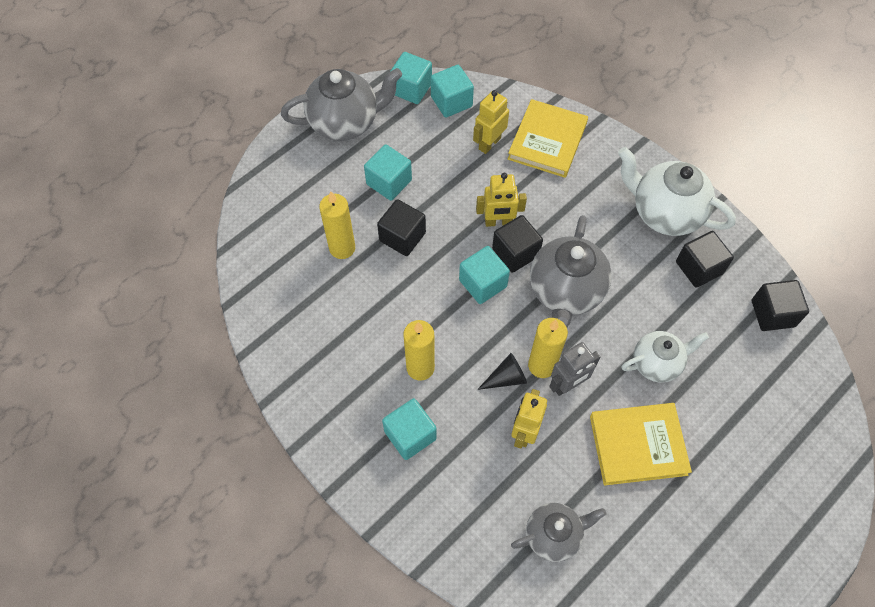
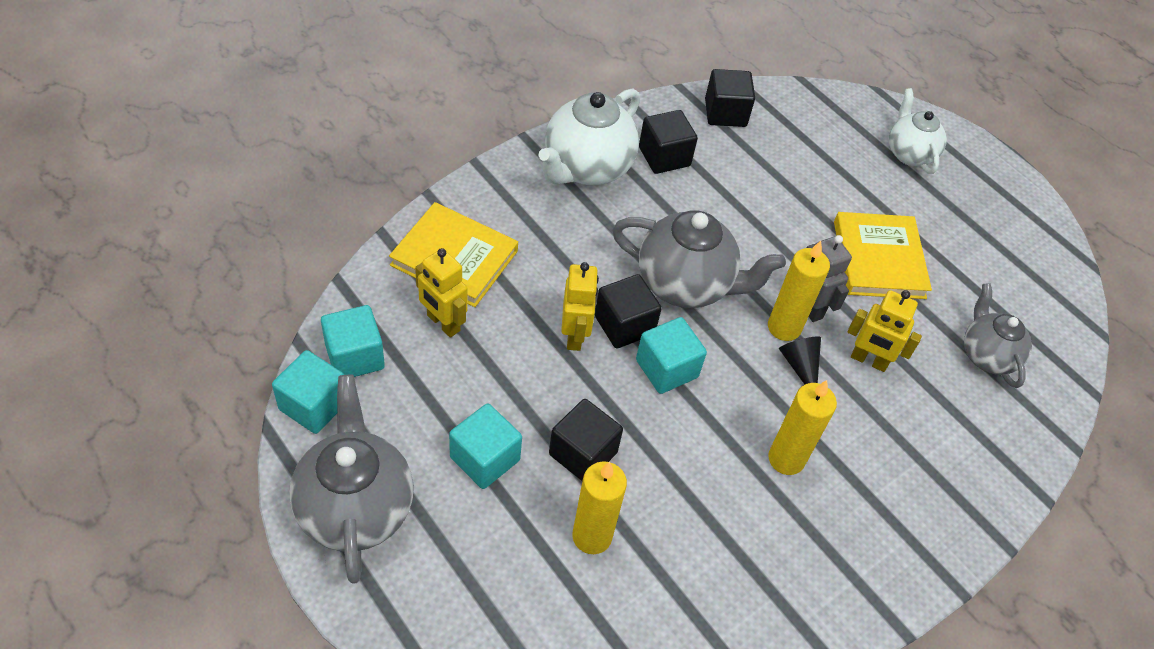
camera: 90 degrees left, 10 degrees down
(410, 435) = (878, 483): turquoise cube -> none
(657, 363) = (782, 221): white teapot -> white teapot (909, 153)

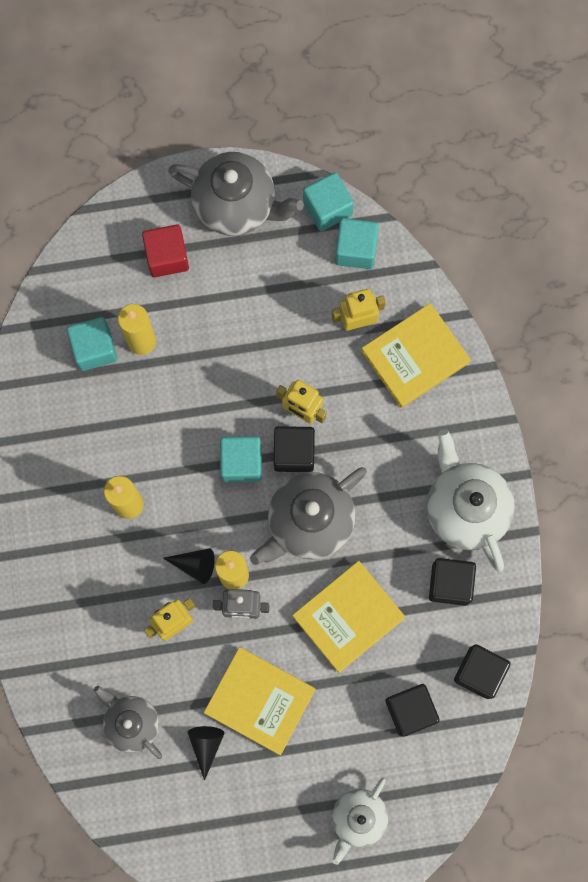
camera: 125 degrees right, 25 degrees up
(466, 558) = (167, 257): none -> red cube
(485, 458) = (231, 300): turquoise cube -> turquoise cube (94, 349)
(583, 453) = (203, 366): black cube -> black cube (410, 710)
(751, 220) = (348, 617): none -> yellow book
(909, 153) = (358, 818): white teapot -> white teapot turned 105 degrees clockwise
(951, 285) = (206, 745): none -> black cone
(986, 356) = (132, 723): grey teapot -> grey teapot turned 150 degrees counterclockwise

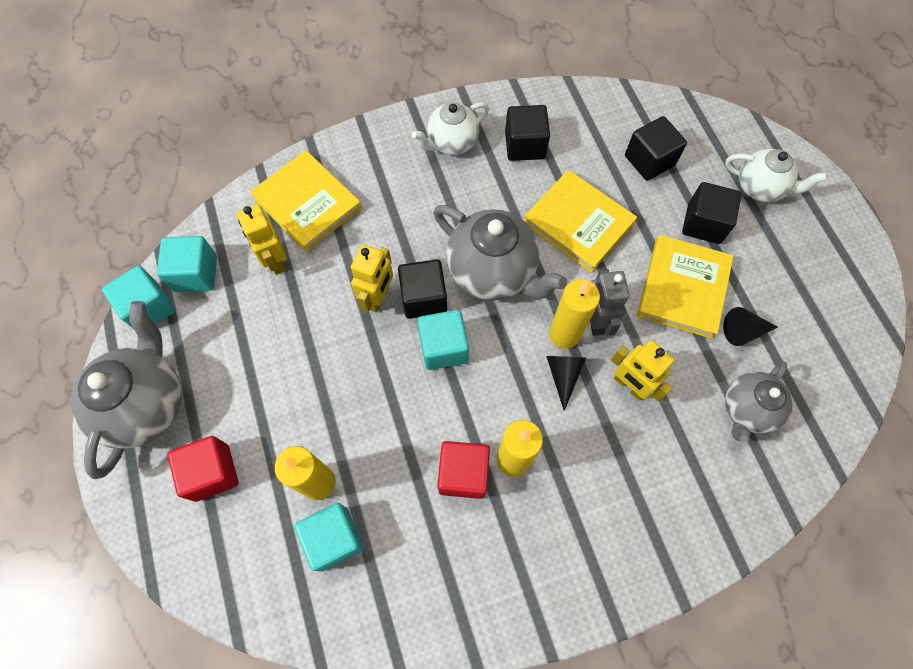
camera: 100 degrees left, 10 degrees down
(125, 460) = (463, 473): none -> red cube
(465, 508) = (451, 142): white teapot -> white teapot, size x0.63
(479, 672) = (599, 113): black cube -> black cube (703, 224)

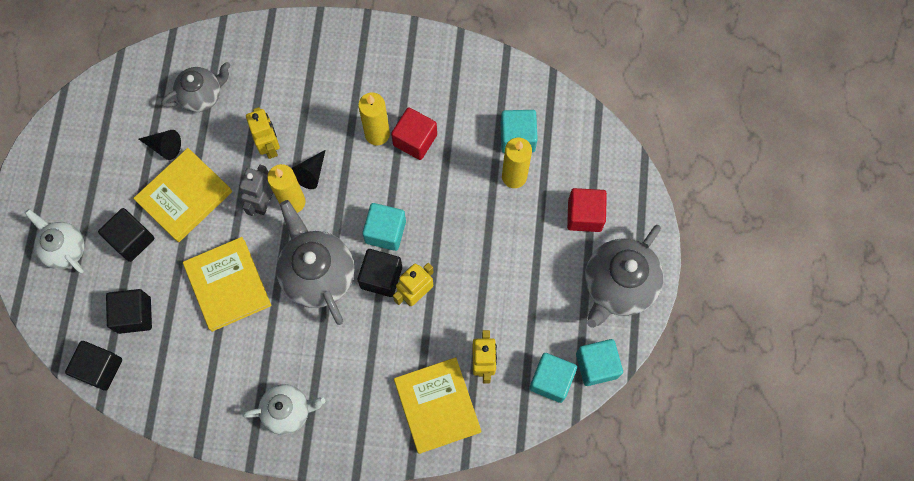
camera: 155 degrees left, 5 degrees up
(525, 145) = (227, 379): black cube -> black cube (100, 368)

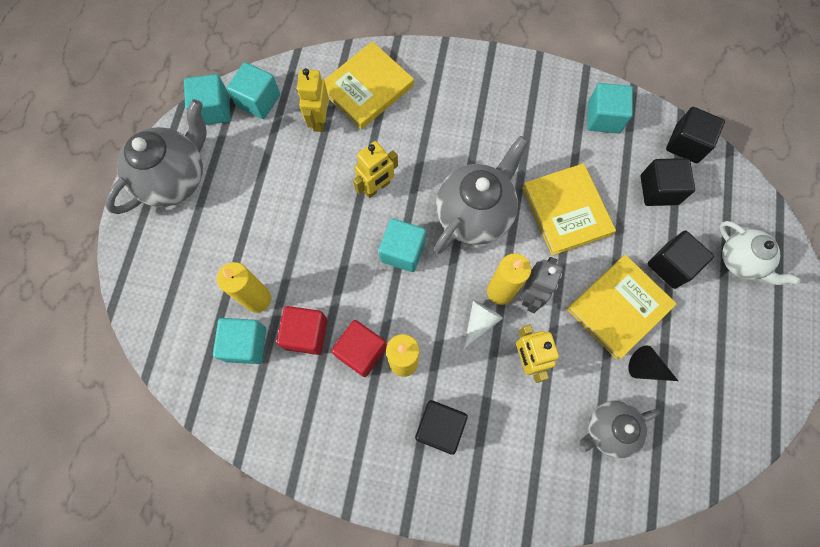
camera: 175 degrees left, 0 degrees up
(184, 392) = (603, 118): none -> turquoise cube
(288, 411) = (505, 94): white teapot -> none
(311, 173) = (480, 322): black cone -> white cone
(318, 274) = (474, 214): grey teapot -> grey teapot turned 120 degrees counterclockwise
(381, 277) = (410, 206): black cube -> black cube (439, 427)
(437, 406) = (367, 88): yellow book -> yellow book turned 60 degrees clockwise
(584, 215) = (191, 251): red cube -> red cube (306, 334)

